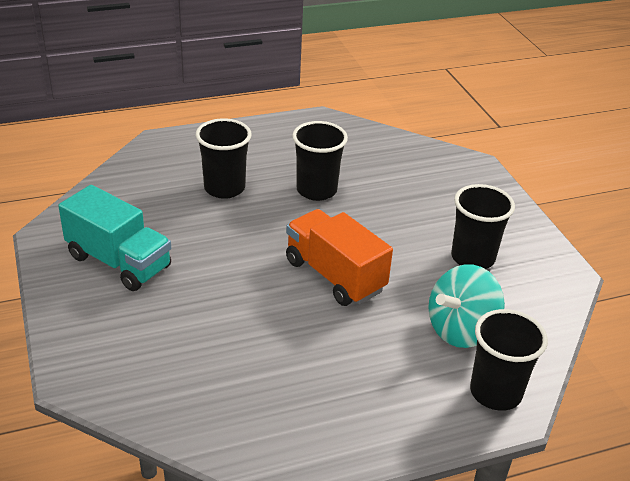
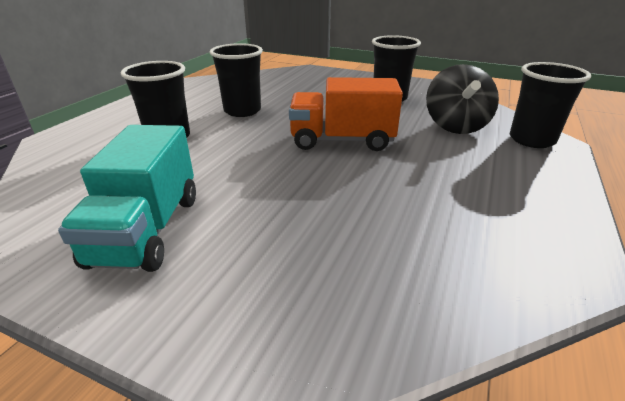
camera: 45 degrees left, 5 degrees down
(119, 262) = (147, 230): turquoise truck -> turquoise truck turned 105 degrees clockwise
(460, 330) = (455, 126): turquoise spinning top -> black spinning top

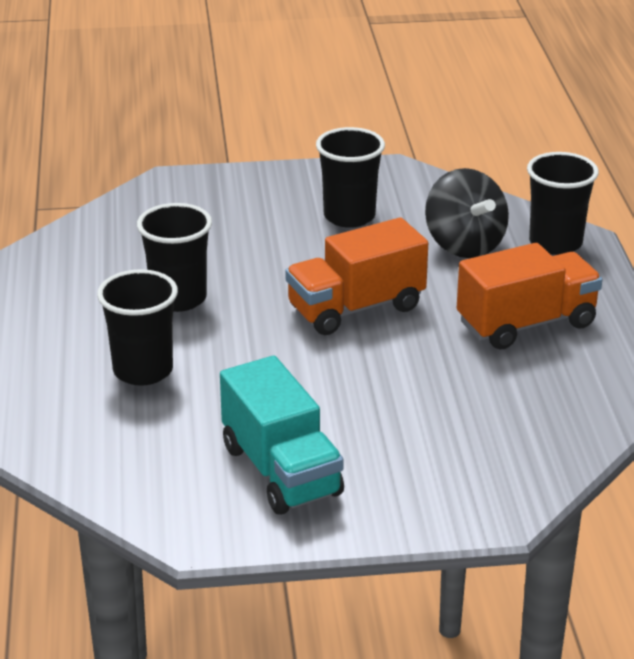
camera: 30 degrees left, 0 degrees up
(469, 184) = (526, 324): none -> orange truck

